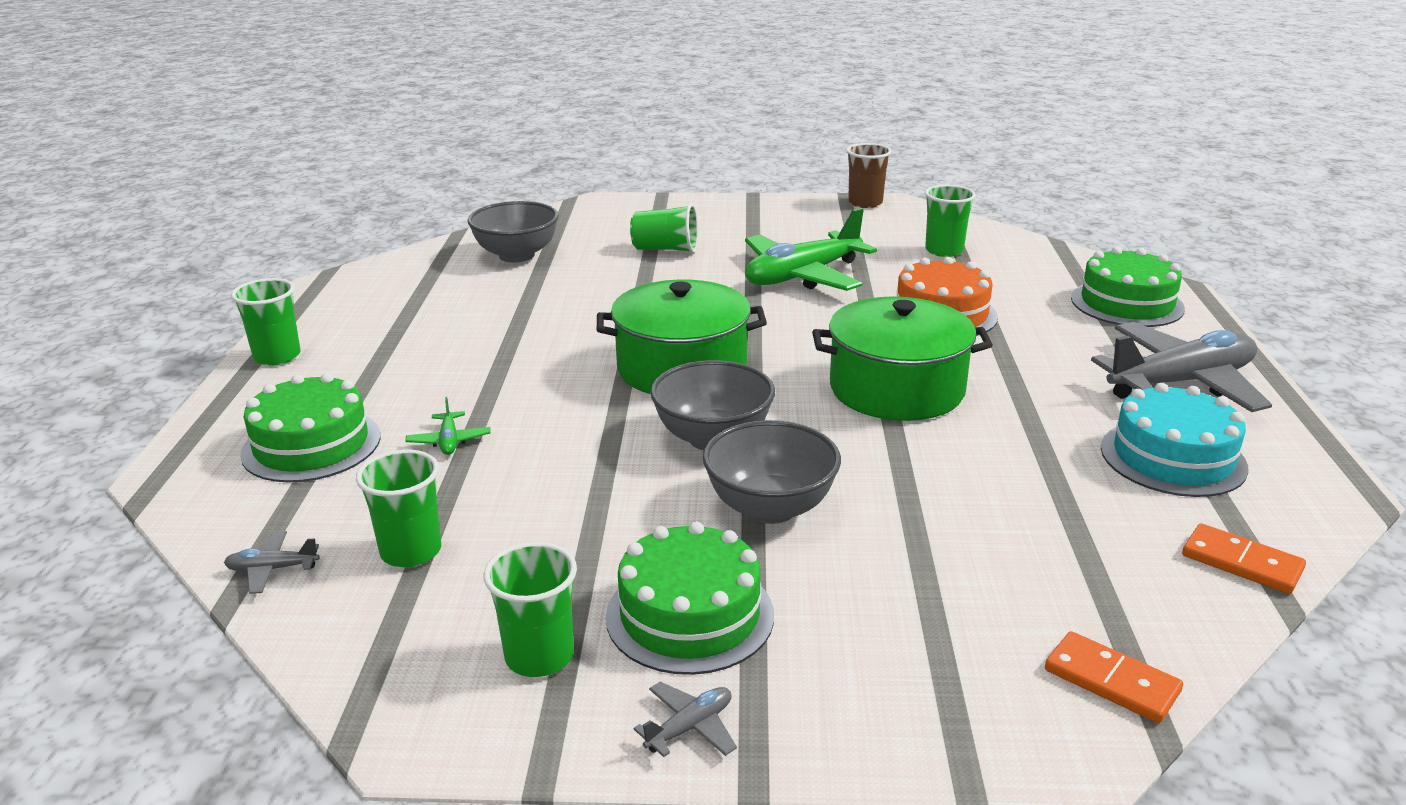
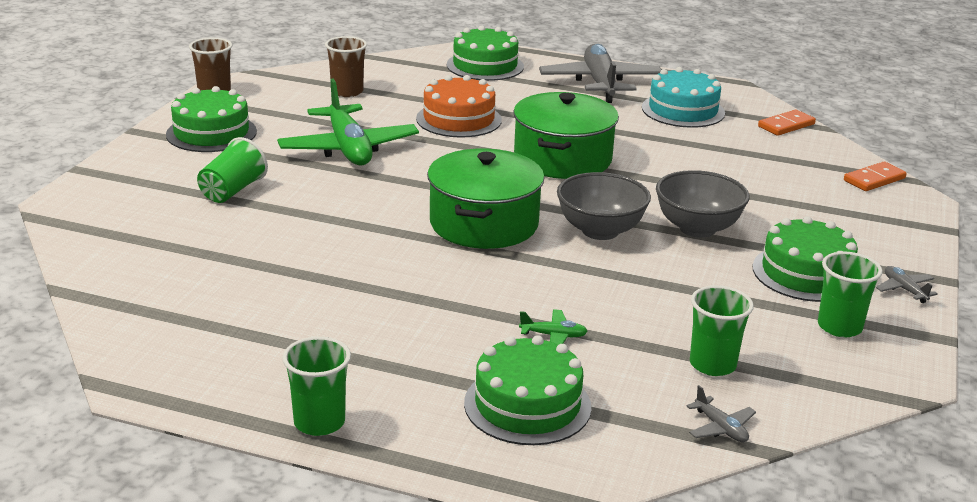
camera: 75 degrees left, 0 degrees up
(272, 569) = (721, 428): grey plane -> grey plane turned 45 degrees counterclockwise
(516, 255) = (169, 264): grey bowl -> none
(777, 219) = (211, 133): none -> green cake
(944, 250) = (347, 92): green cup -> brown cup

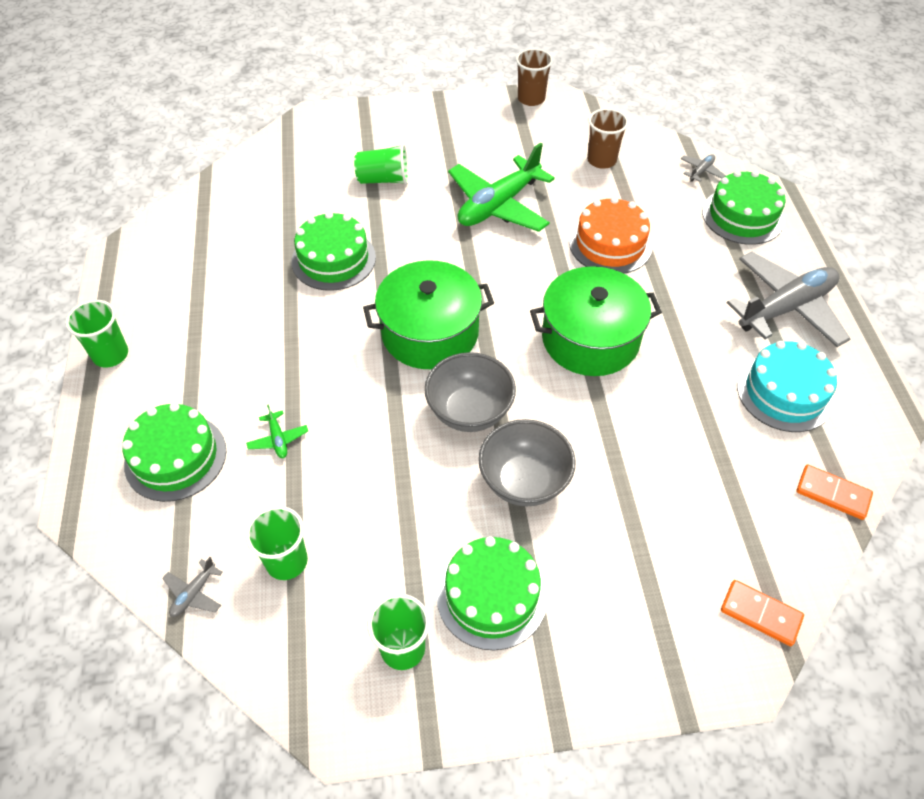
camera: 65 degrees right, 25 degrees up
(211, 133) = (465, 128): green cake -> green cake (333, 259)
(904, 289) = (513, 695): grey plane -> grey plane (701, 171)

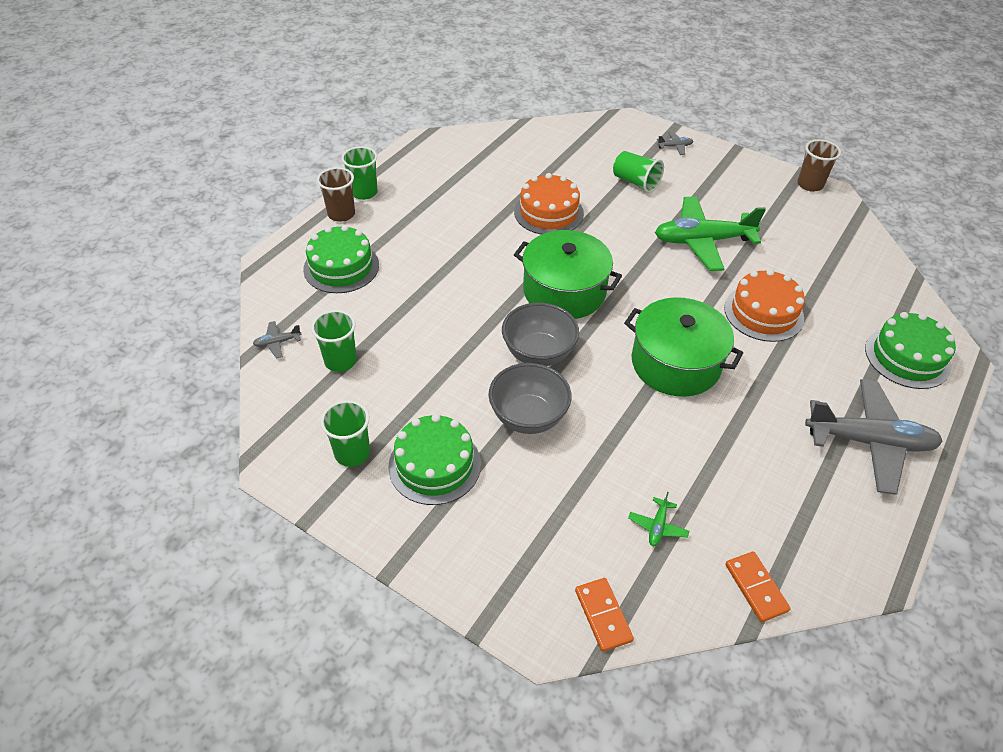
camera: 40 degrees right, 5 degrees down
(278, 439) = (405, 293): green plane -> green plane (657, 526)
(333, 259) = (548, 212): green cake -> orange cake
(601, 160) = (822, 254): brown cup -> brown cup (341, 214)
(701, 171) = (905, 306): grey plane -> grey plane (675, 146)
(785, 392) = (796, 496): turquoise cake -> none

